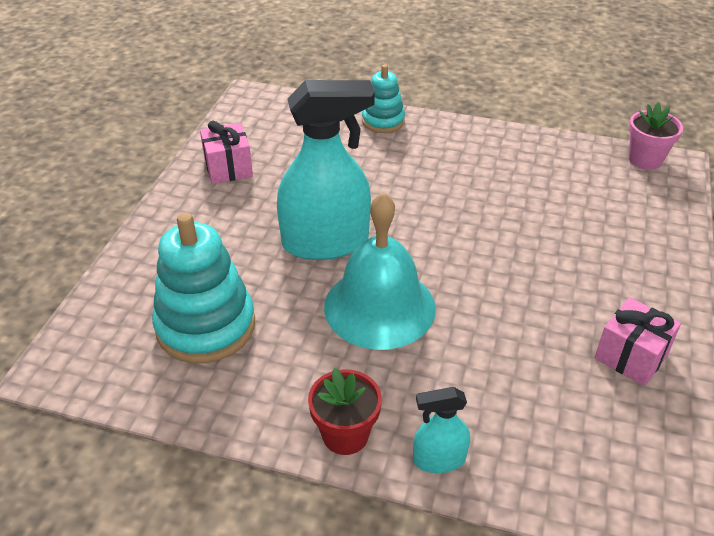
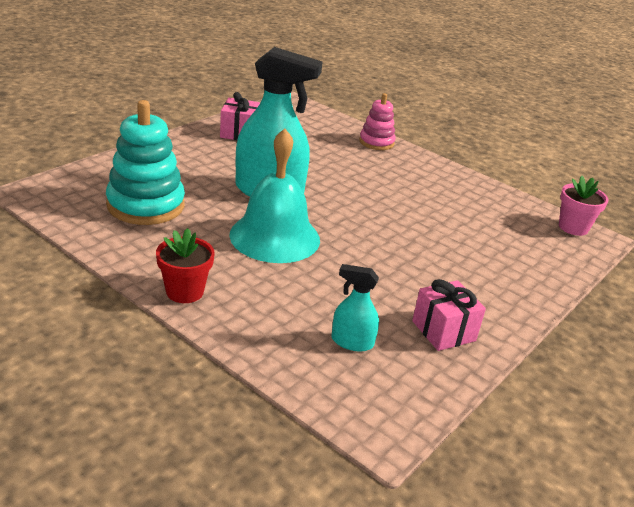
camera: 20 degrees right, 10 degrees down
(383, 121) = (376, 142): turquoise stacking toy -> pink stacking toy
(439, 459) = (238, 329): turquoise spray bottle -> turquoise spray bottle (352, 342)

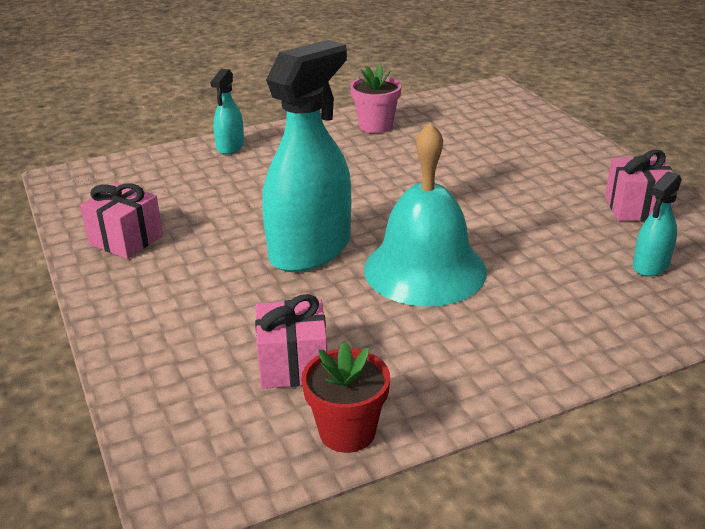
camera: 60 degrees left, 0 degrees up
(146, 205) = (293, 365): turquoise stacking toy -> pink gift
(185, 291) = (532, 366): red flower pot -> red flower pot (347, 432)
(376, 142) = (230, 147): pink stacking toy -> turquoise spray bottle
(573, 227) = (472, 94): pink flower pot -> pink flower pot (376, 126)

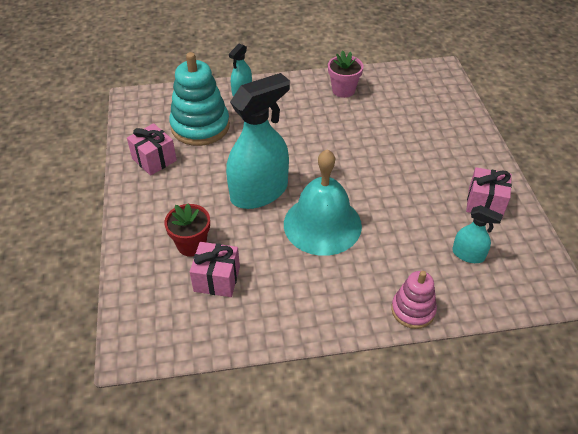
camera: 15 degrees right, 15 degrees up
(184, 192) = (200, 126): none -> turquoise stacking toy
(347, 432) = (229, 333): red flower pot -> red flower pot (191, 245)
(615, 343) = (413, 310): none -> pink stacking toy
(651, 265) = (468, 254): turquoise spray bottle -> turquoise spray bottle turned 120 degrees counterclockwise

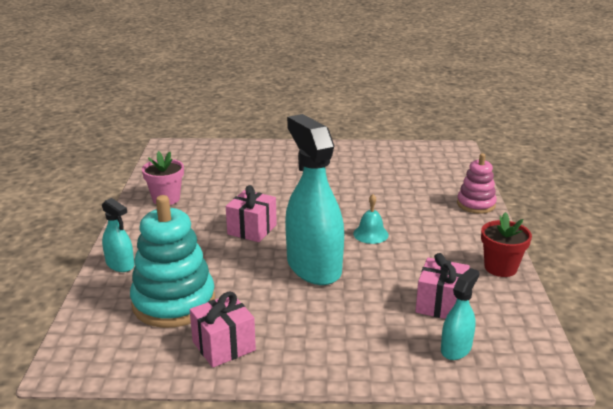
camera: 80 degrees left, 20 degrees down
(191, 245) = (388, 320): red flower pot -> red flower pot (500, 268)
(322, 224) = (370, 234): turquoise bell -> turquoise bell, size x0.43
(468, 254) = (416, 173): turquoise spray bottle -> turquoise spray bottle (456, 348)
(485, 203) = (359, 158): pink gift -> pink gift (252, 229)

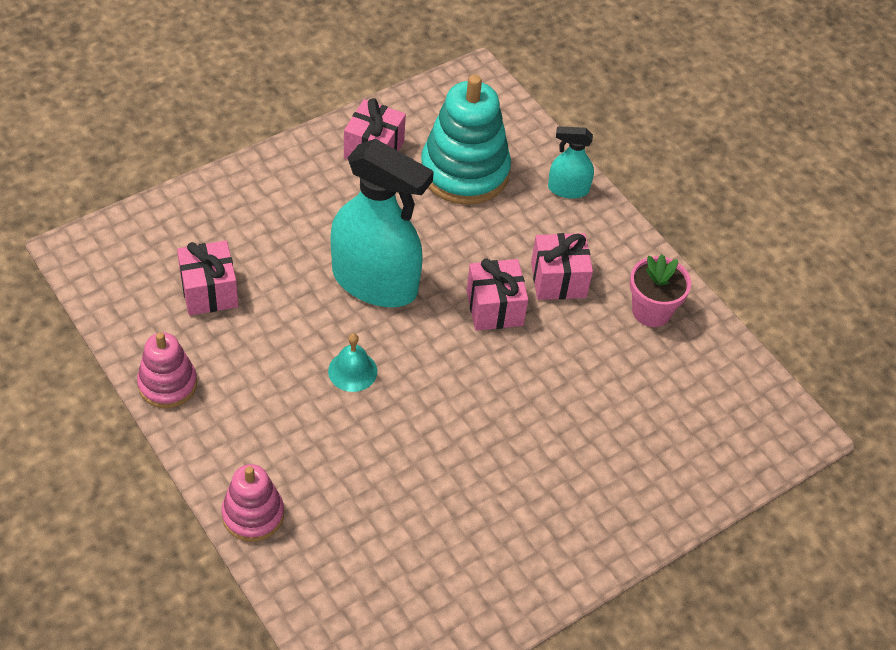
camera: 140 degrees right, 25 degrees up
(196, 227) = (558, 280): none -> pink gift
(456, 348) = (168, 241): turquoise spray bottle -> none
(500, 268) = (167, 384): red flower pot -> pink stacking toy

